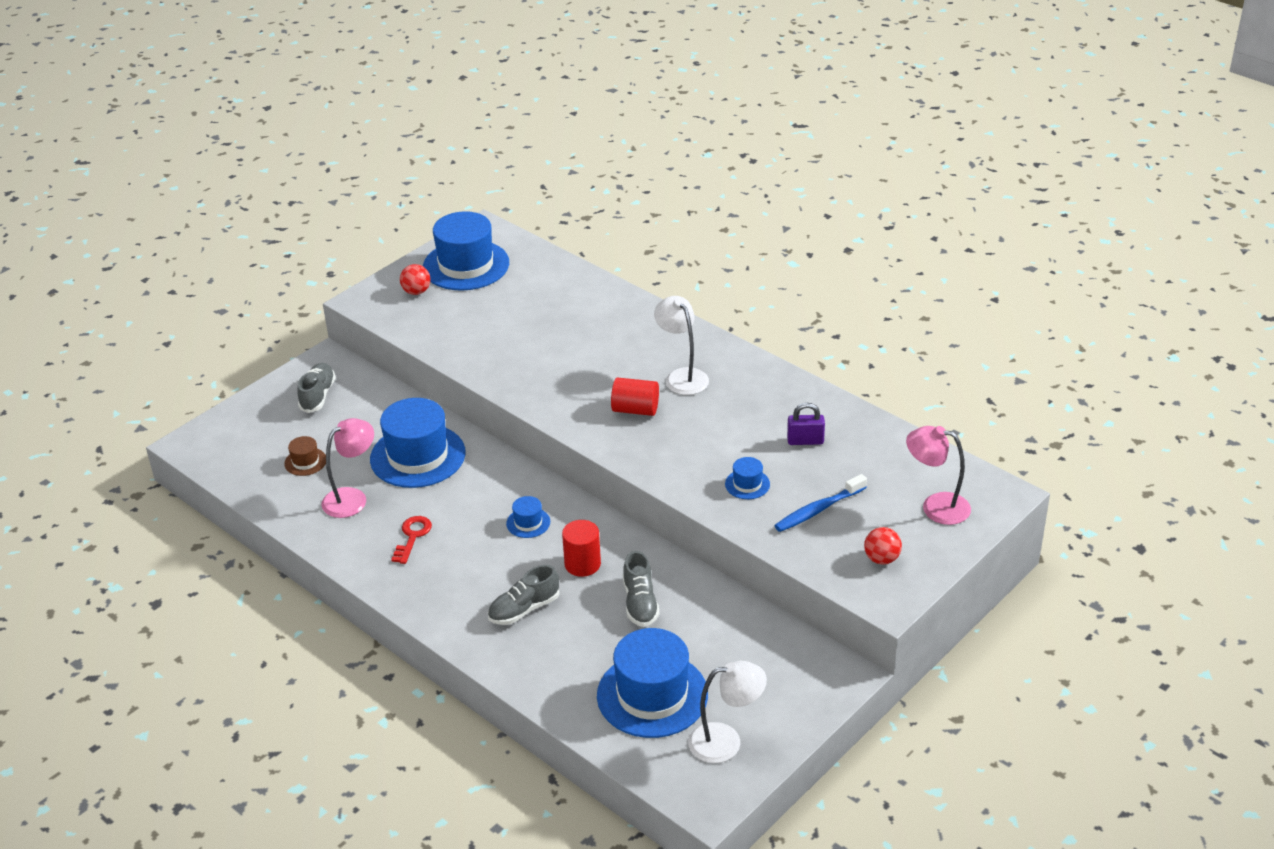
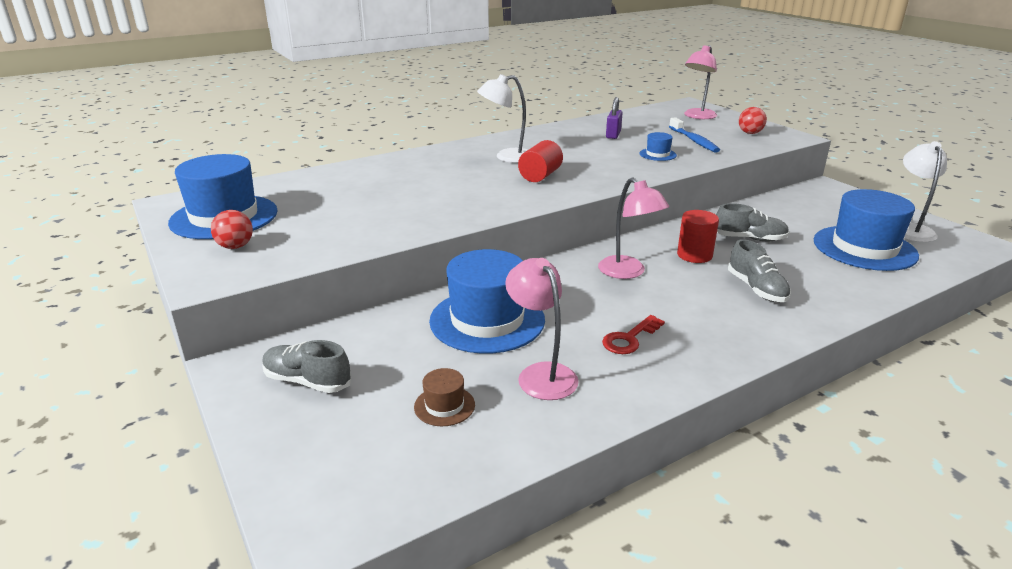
camera: 75 degrees left, 10 degrees down
(412, 536) = (629, 339): red key -> red key turned 75 degrees counterclockwise
(528, 523) = (628, 272): blue hat -> pink lamp

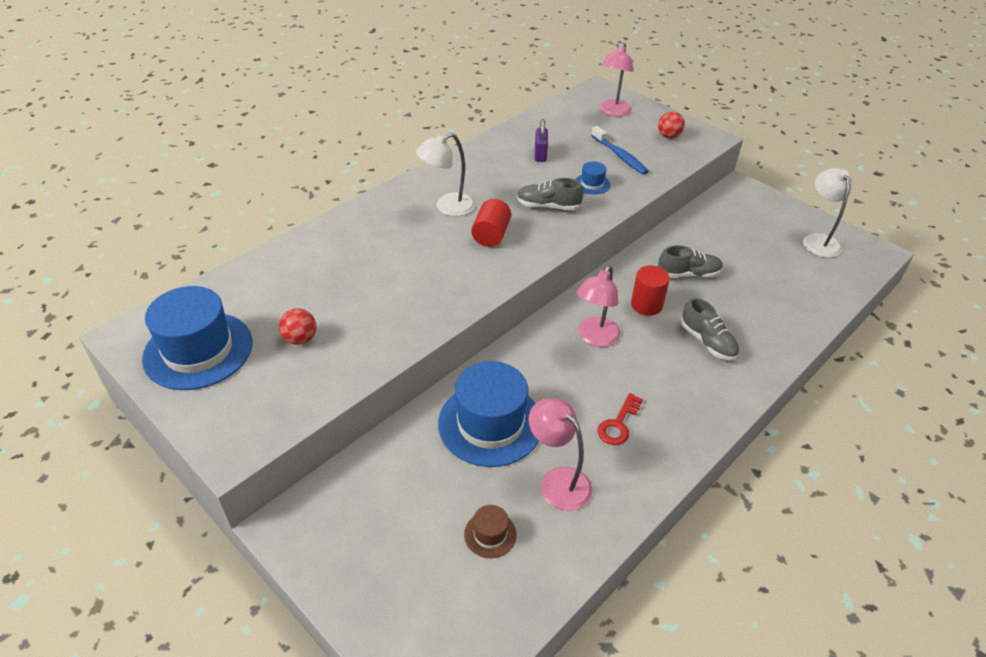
camera: 15 degrees left, 15 degrees up
(235, 246) = (235, 395): red ball -> red ball (300, 339)
(307, 381) = (359, 530): grey shoe -> grey shoe (548, 206)
(628, 272) = (595, 338): pink lamp -> pink lamp turned 75 degrees clockwise
(864, 248) = (785, 272): blue hat -> none

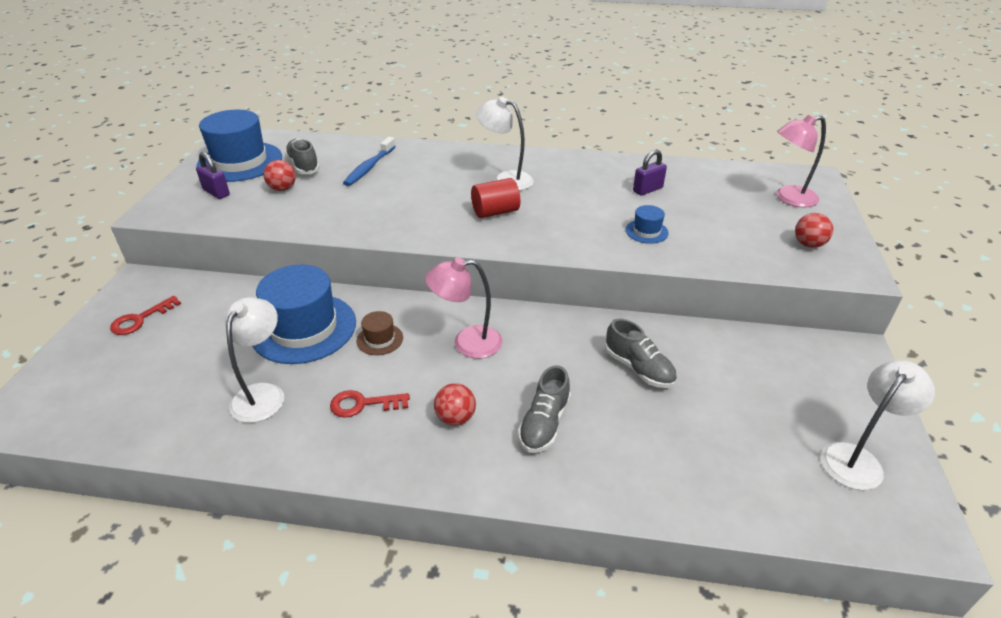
camera: 55 degrees right, 5 degrees down
(247, 389) = (216, 192): none -> purple padlock
(361, 541) = (140, 319): none -> red key
(490, 534) = (179, 380): brown hat -> brown hat (380, 339)
(548, 206) = (576, 222): grey shoe -> grey shoe (303, 166)
(558, 481) = (263, 394): pink lamp -> white lamp
(620, 156) = (719, 229): blue toothbrush -> blue toothbrush (369, 167)
(646, 305) = (553, 357): red cylinder -> none
(670, 381) = (455, 418): none -> red ball

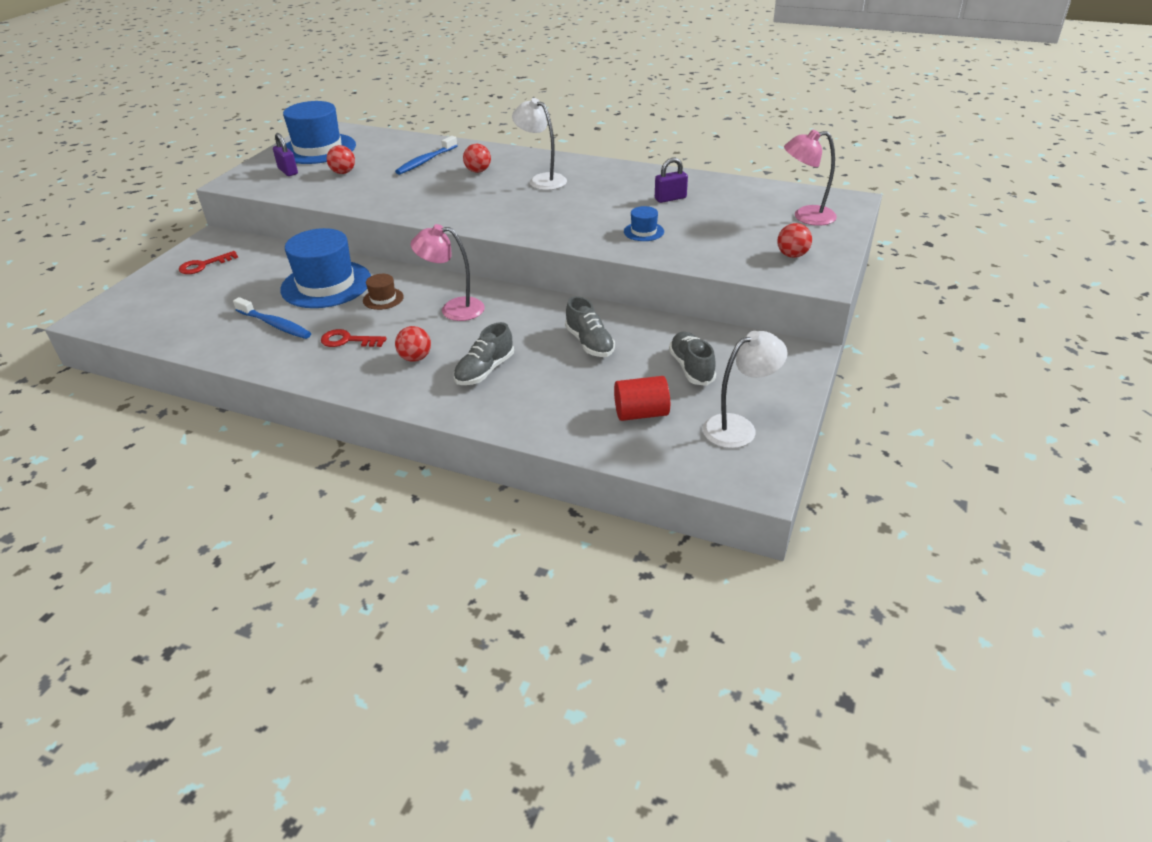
camera: 15 degrees right, 0 degrees up
(263, 394) = (275, 325): white lamp -> blue toothbrush
(303, 166) = (370, 156): grey shoe -> grey shoe (691, 368)
(432, 174) = (478, 171): none -> red ball
(495, 212) = (516, 205): red cylinder -> red cylinder (641, 413)

